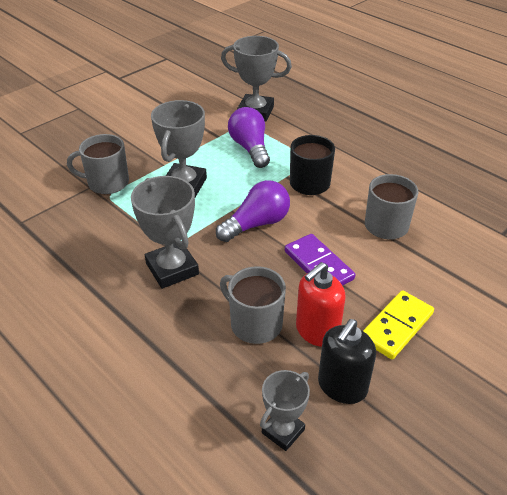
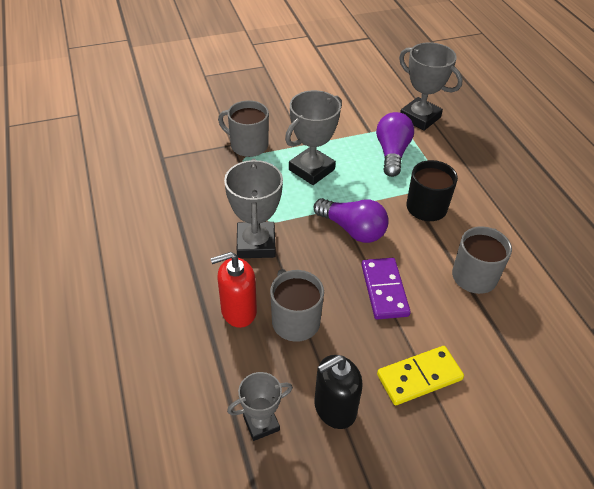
camera: 25 degrees right, 5 degrees up
(257, 224) = (352, 230): purple light bulb -> purple light bulb turned 45 degrees clockwise
(317, 331) = (344, 350): red soap dispenser -> red soap dispenser (238, 311)

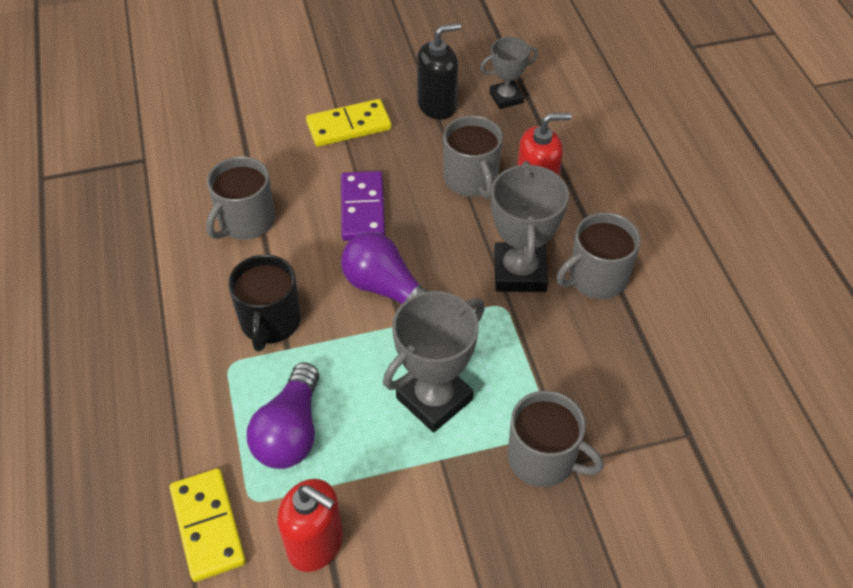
camera: 175 degrees left, 5 degrees up
(199, 241) = (596, 278): none -> grey mug
(364, 113) = (316, 544): none -> red soap dispenser
(420, 117) = (208, 526): grey trophy -> yellow domino

